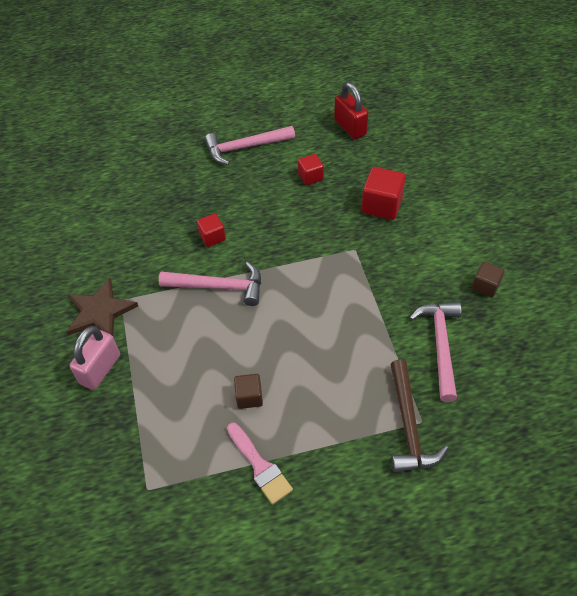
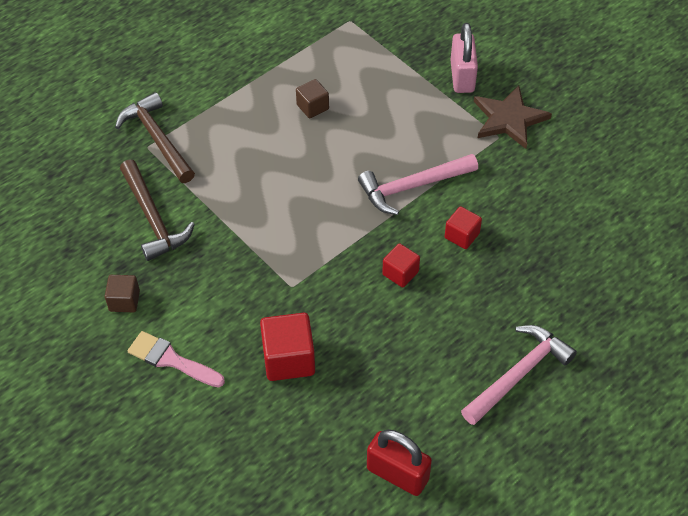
camera: 150 degrees right, 0 degrees up
(260, 466) = (270, 65): pink brush -> pink brush (171, 360)
(310, 176) = (402, 364): red cube -> red cube (400, 273)
(440, 346) = (153, 218): pink hammer -> brown hammer

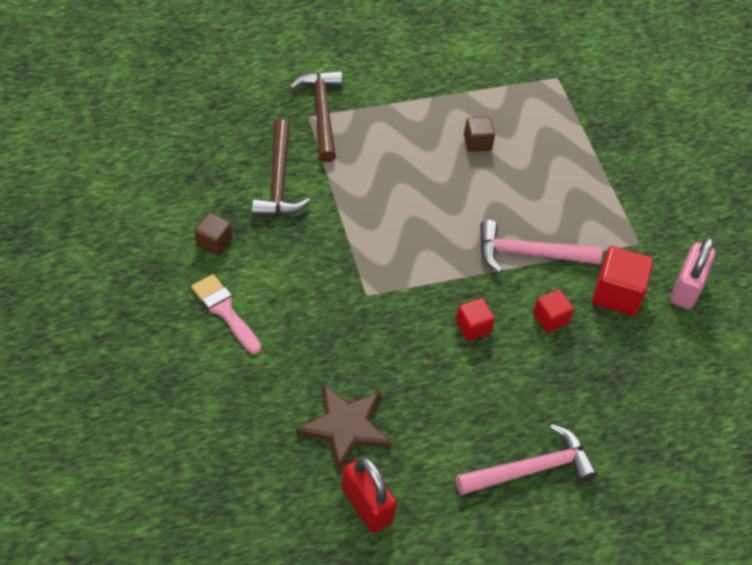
camera: 20 degrees right, 0 degrees up
(288, 359) = (327, 357): red cube -> red cube (616, 294)
(462, 77) = (635, 172): pink padlock -> pink padlock (686, 288)
(509, 119) = (659, 230): brown star -> brown star (345, 426)

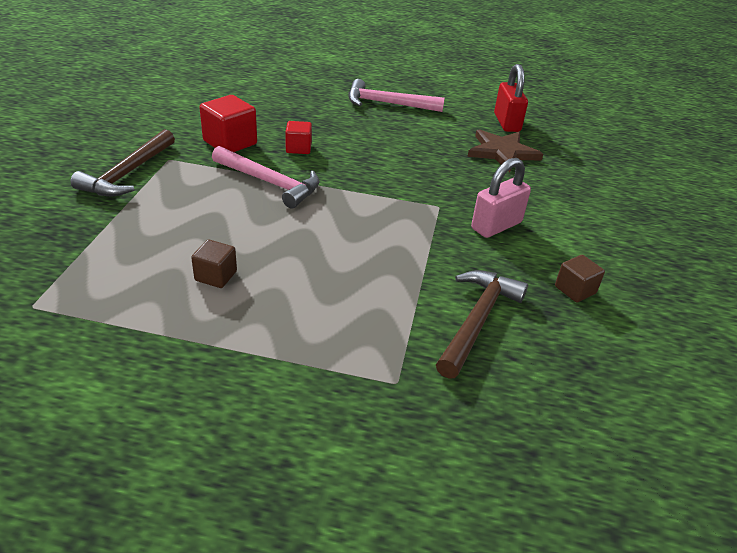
camera: 150 degrees left, 15 degrees down
(225, 311) = (578, 237): pink brush -> none
(321, 113) = (377, 379): brown hammer -> brown hammer (128, 173)
(472, 327) = (364, 163): red cube -> none
(686, 288) = (173, 128): pink padlock -> pink padlock (496, 226)

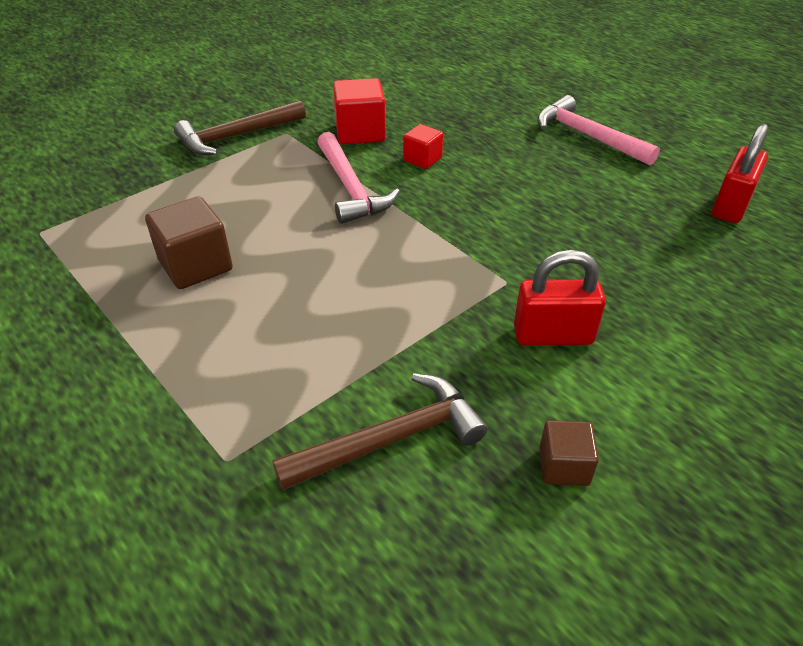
camera: 40 degrees right, 5 degrees up
(216, 276) = (196, 265): brown cube -> brown cube, size x1.66
(496, 226) = (553, 335): pink padlock -> red padlock
(502, 152) = (676, 243): brown star -> none

